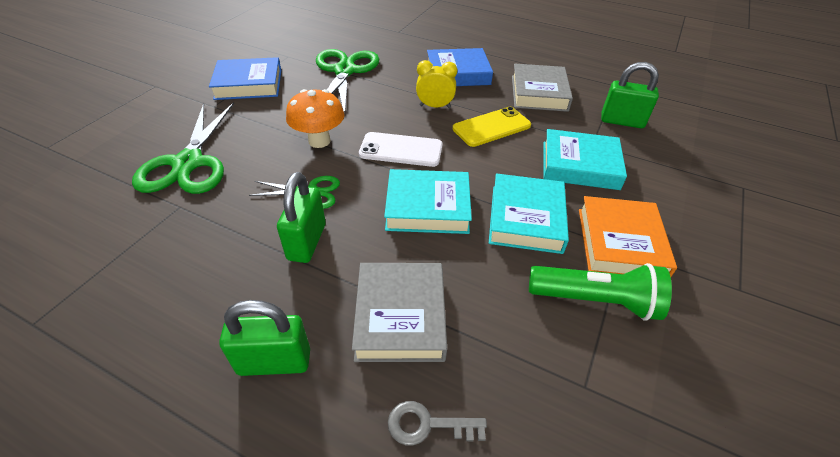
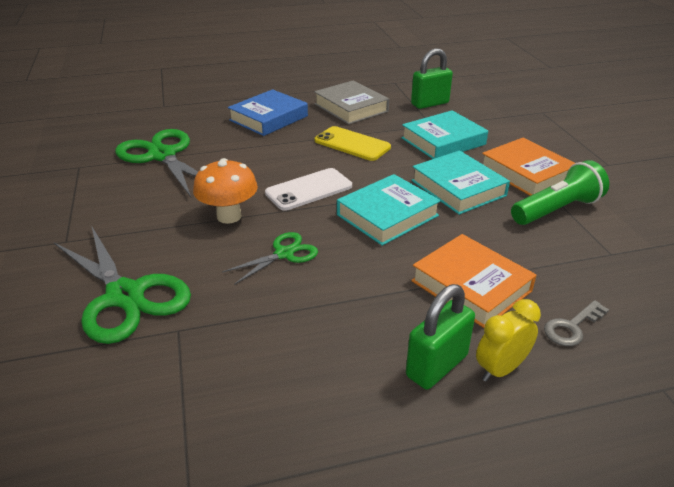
camera: 40 degrees left, 10 degrees down
(248, 84) = (75, 207): blue book -> none
(307, 242) = (337, 286): green padlock -> none
(400, 316) = (471, 286): grey book -> orange book
(435, 106) = (287, 148): yellow clock -> yellow clock (500, 369)
(491, 127) = (352, 144): yellow phone -> yellow phone turned 75 degrees counterclockwise

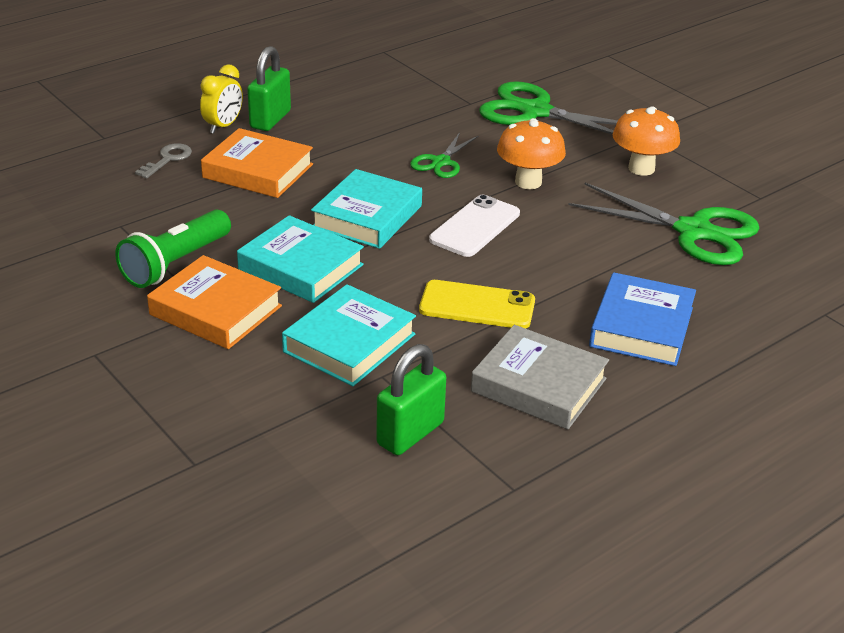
camera: 155 degrees right, 0 degrees up
(123, 207) = (641, 168): none -> orange mushroom

